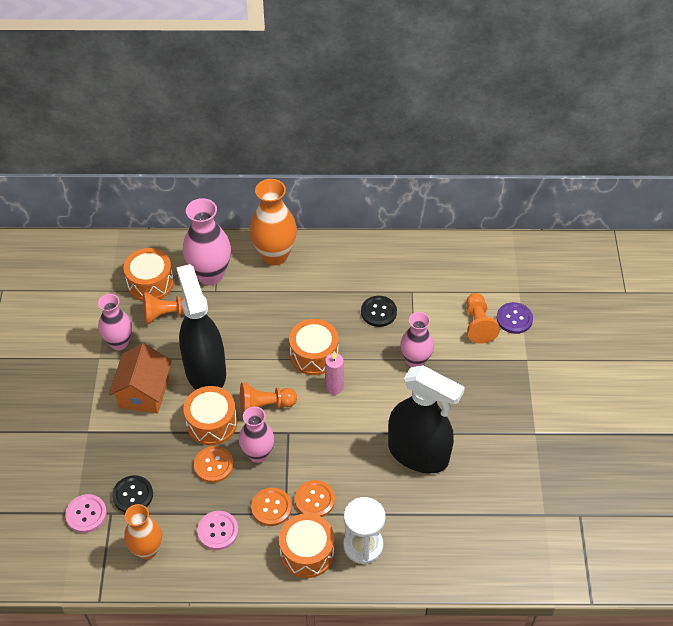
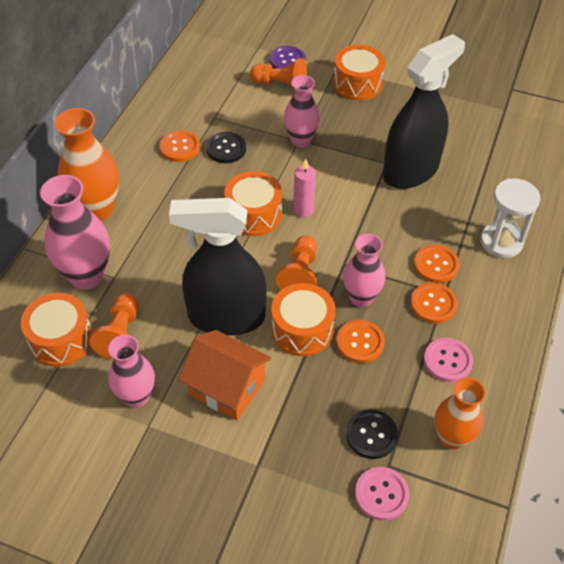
camera: 70 degrees left, 0 degrees up
(307, 552) = (496, 289): orange drum -> orange drum (357, 84)
(364, 281) = (180, 147): none -> orange button

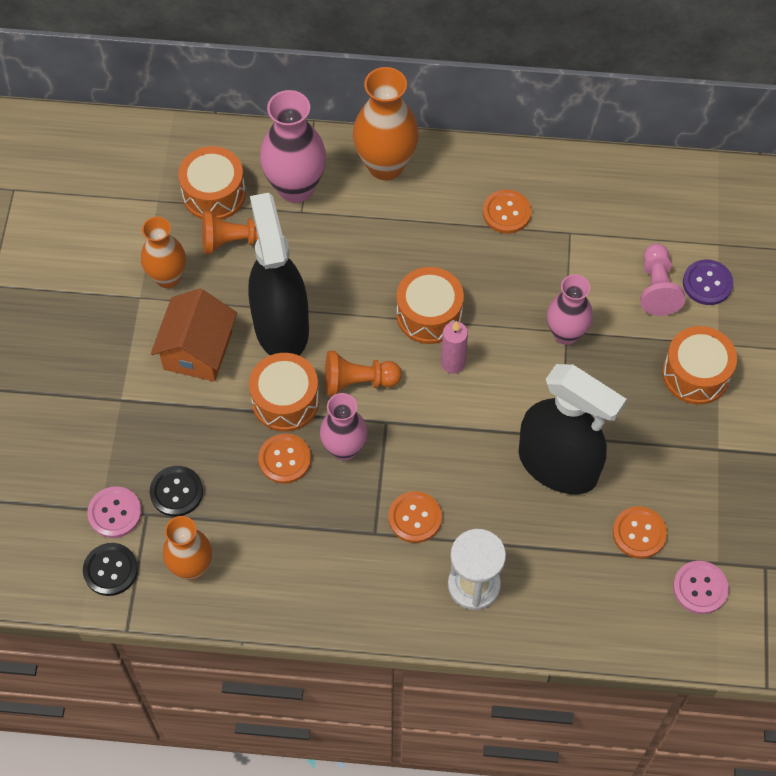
camera: 75 degrees right, 10 degrees up
(136, 396) = (167, 277): pink vase -> orange vase
(226, 148) = (522, 259): black button -> black button (110, 570)
(281, 85) = (657, 288): orange pawn -> pink pawn
(433, 304) = (357, 523): orange button -> orange button (639, 533)
(448, 360) = (285, 550): pink button -> pink button (700, 588)

